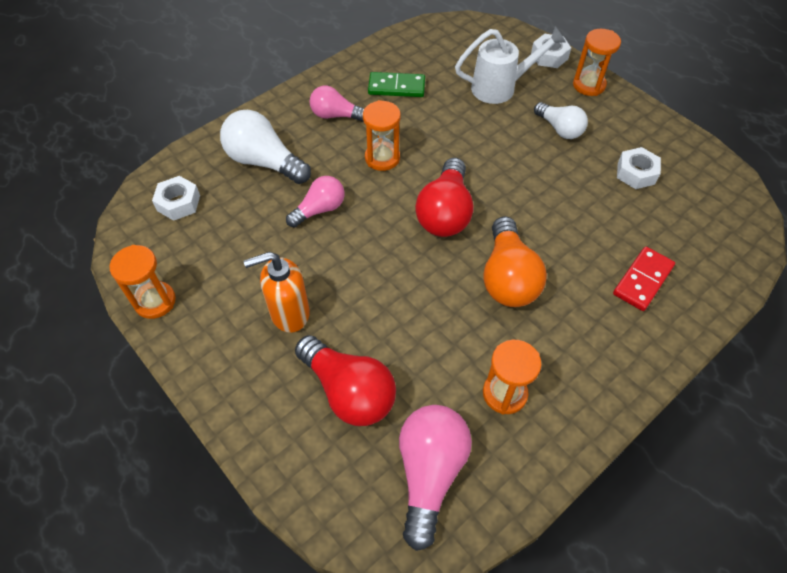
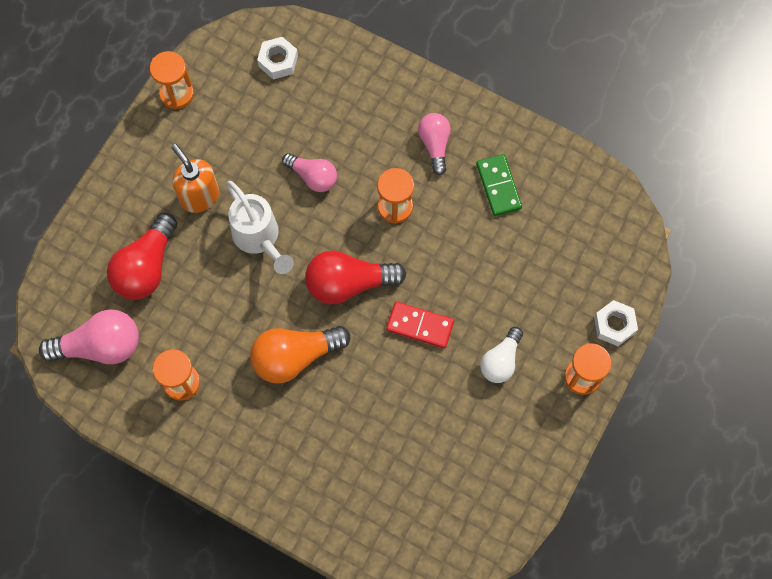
camera: 70 degrees right, 15 degrees up
(264, 162) = (351, 108): white light bulb -> none
(501, 87) = (541, 288): white watering can -> white watering can (260, 239)
(636, 173) = (466, 447): white nut -> none
(642, 280) = (333, 473): red domino -> red domino (420, 325)

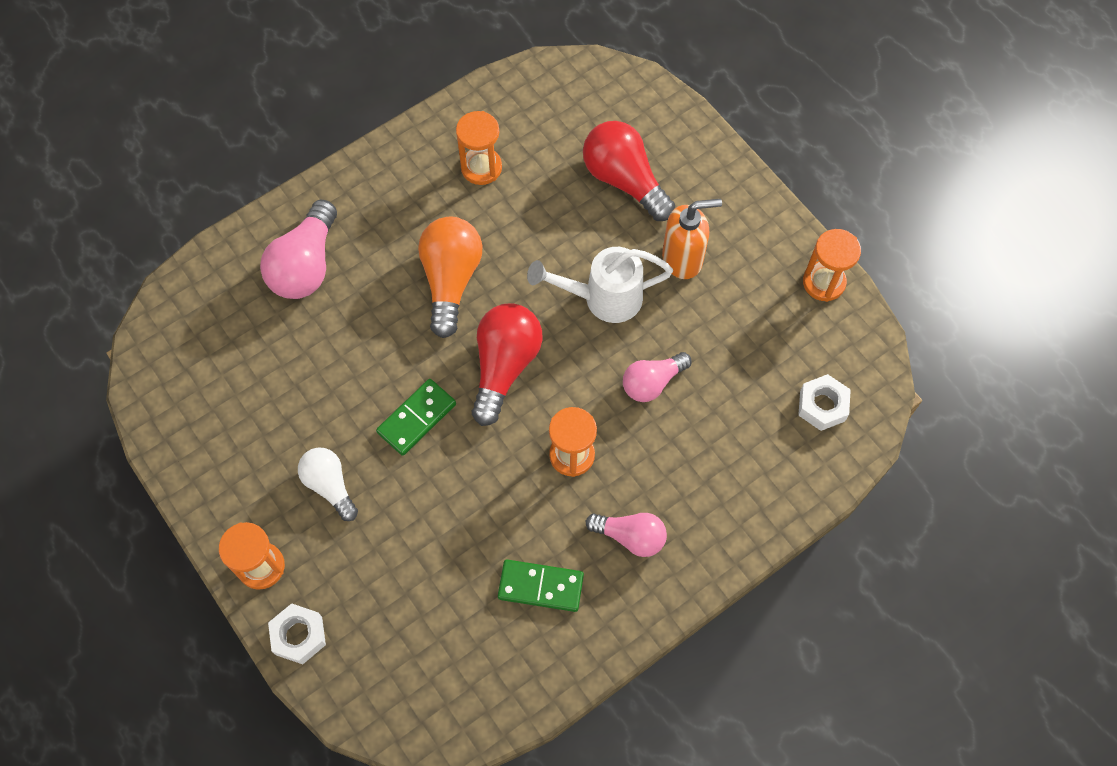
camera: 115 degrees right, 5 degrees down
(100, 346) = (559, 111): pink light bulb -> pink light bulb (306, 265)
(420, 325) = (417, 418): red domino -> green domino

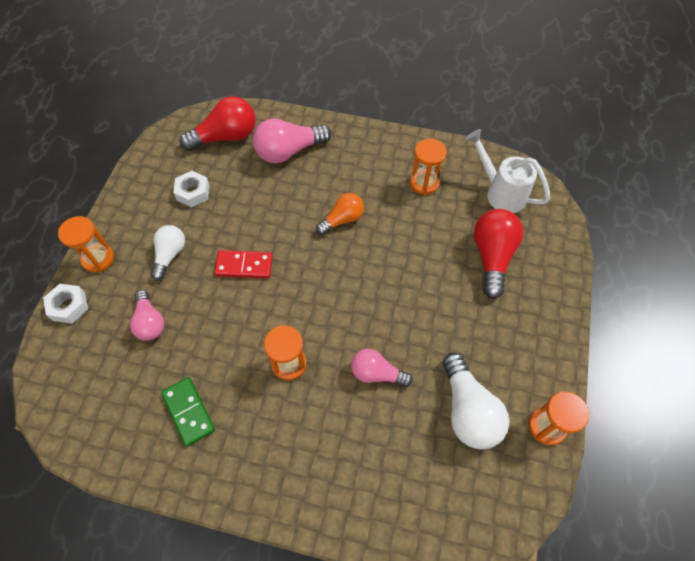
camera: 50 degrees right, 5 degrees down
(417, 418) = (244, 266): green domino -> red domino
(451, 280) = (342, 220): orange light bulb -> orange light bulb, size x0.63
(504, 366) = (314, 285): red light bulb -> red light bulb (225, 137)
(602, 298) = (405, 303): white watering can -> white watering can (500, 192)
(630, 536) = (262, 440): pink light bulb -> pink light bulb (150, 322)
(683, 259) = (475, 327): orange soap dispenser -> none
(755, 333) = (468, 410): none -> white light bulb
(822, 406) = (458, 496): white nut -> white nut (193, 192)

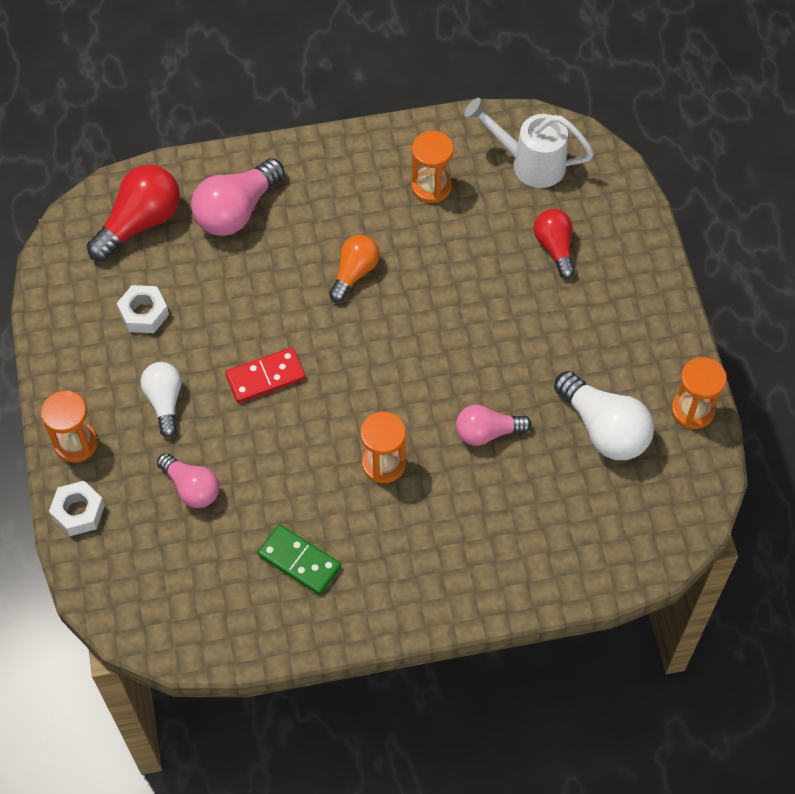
camera: 25 degrees left, 0 degrees up
(492, 257) = (555, 248): red light bulb -> red light bulb, size x0.63

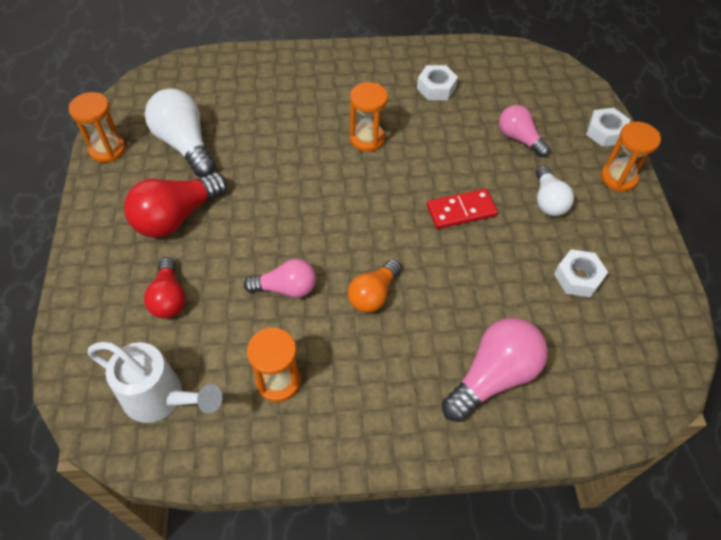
camera: 175 degrees left, 5 degrees down
(140, 223) = (597, 374): red light bulb -> red light bulb (176, 216)
(299, 561) = (436, 88): green domino -> white nut
(487, 432) = (279, 151): pink light bulb -> pink light bulb (286, 288)

